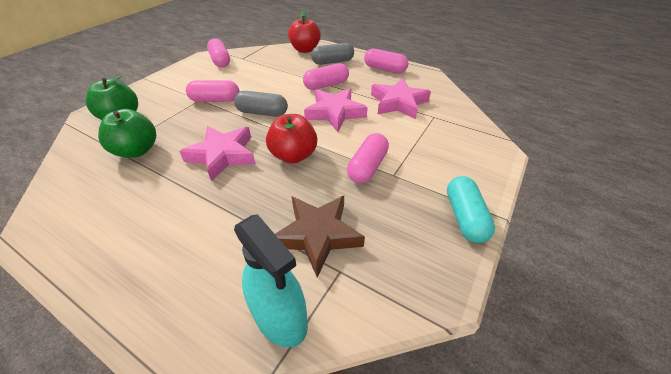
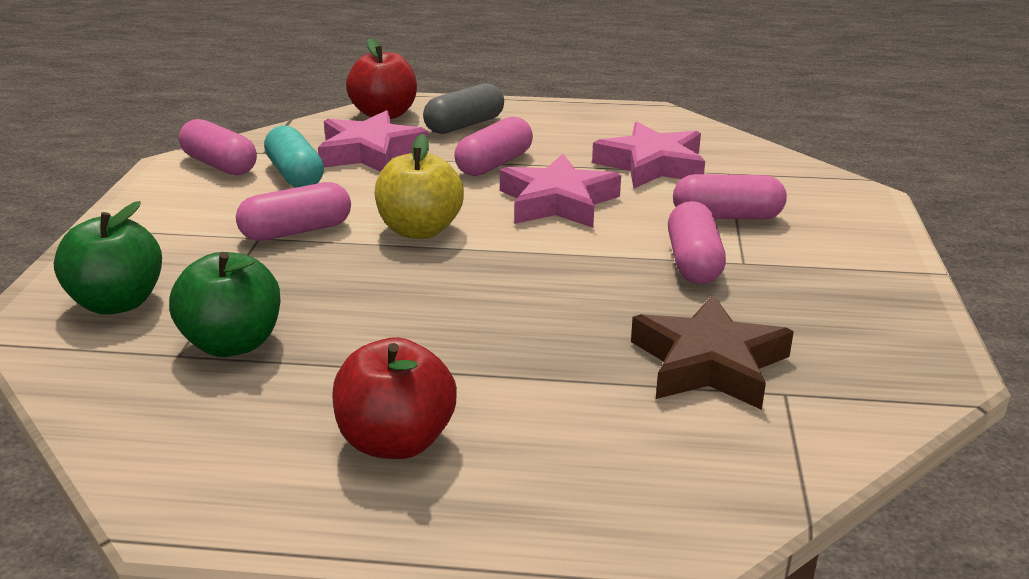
camera: 25 degrees left, 15 degrees down
(222, 155) = (421, 308): pink star -> pink star (370, 152)
(262, 112) = (420, 230): grey capsule -> yellow apple
(280, 317) = (757, 465): turquoise spray bottle -> none
(293, 155) = (554, 277): red apple -> red apple (396, 441)
(385, 69) = (575, 119): pink capsule -> pink capsule (727, 216)
(465, 217) = (892, 285): turquoise capsule -> turquoise capsule (295, 175)

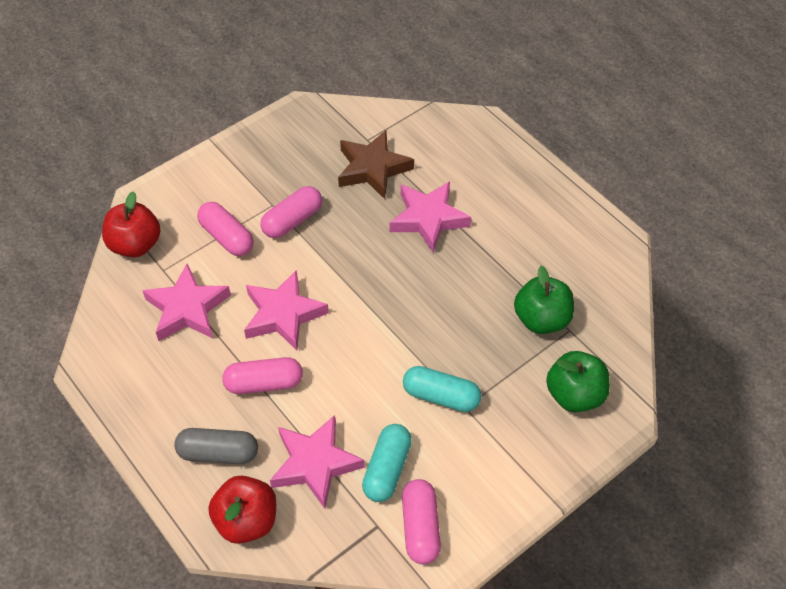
camera: 135 degrees left, 25 degrees up
(296, 231) = (441, 396): pink capsule -> turquoise capsule
(396, 441) = (522, 217): red apple -> red apple (135, 245)
(420, 230) = (379, 345): yellow apple -> none
(537, 356) = (428, 219): none -> pink star

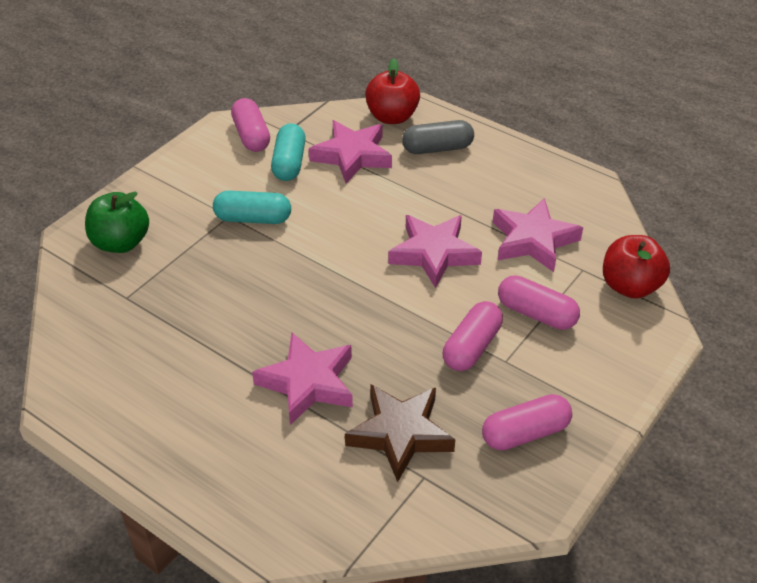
camera: 165 degrees right, 10 degrees down
(264, 383) = (424, 198): pink capsule -> pink capsule (525, 433)
(541, 319) = (157, 301): green apple -> none

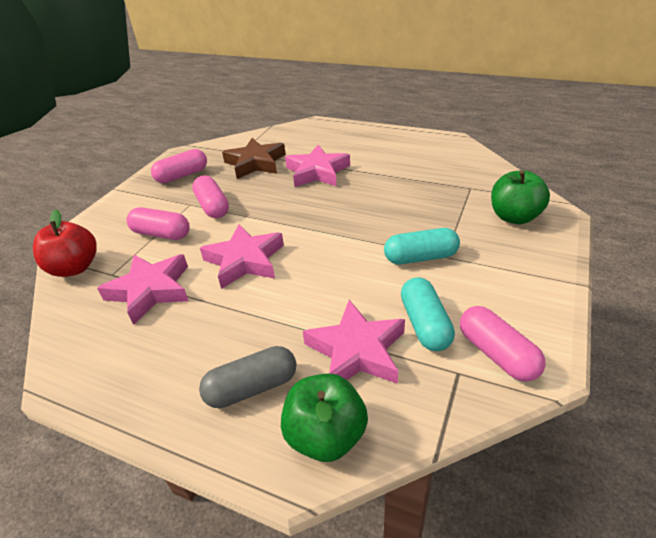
camera: 170 degrees right, 5 degrees down
(392, 117) = (326, 435): red apple -> green apple
(471, 347) = (213, 206): pink capsule -> pink capsule turned 45 degrees counterclockwise

